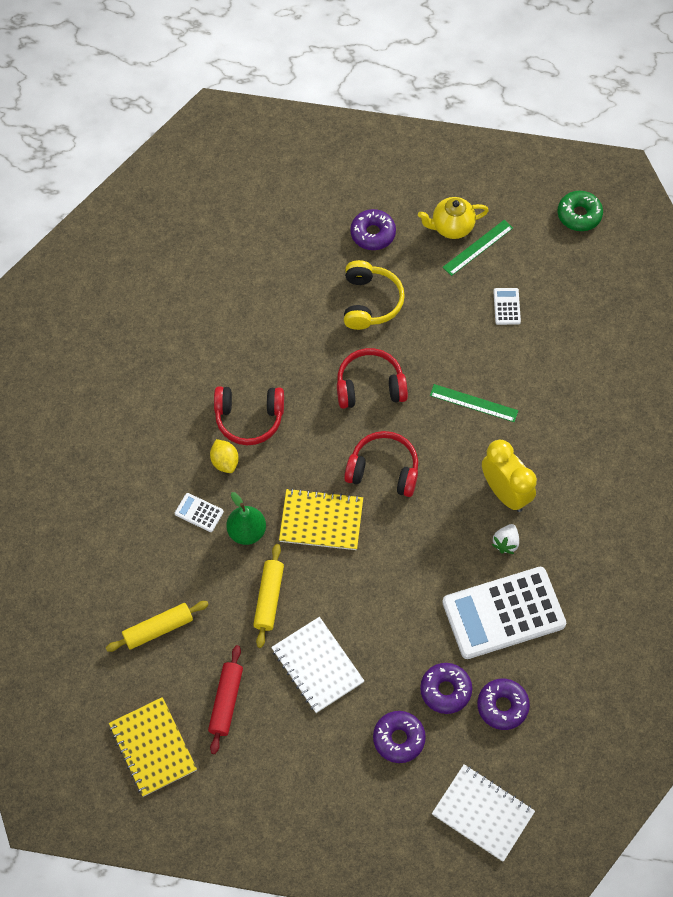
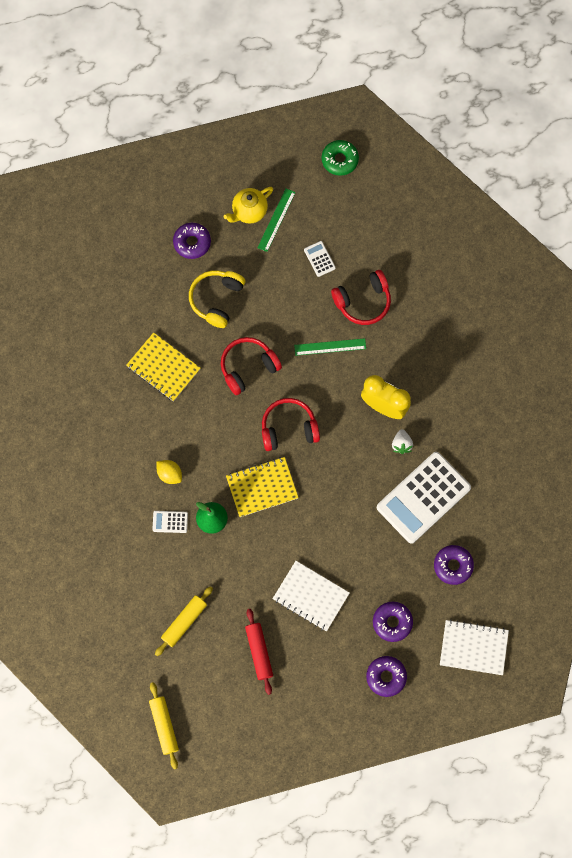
camera: 25 degrees left, 10 degrees up
(153, 747) = (224, 709): yellow notebook -> yellow notebook (163, 367)
(249, 418) = (171, 432): red headphones -> red headphones (363, 302)
(269, 598) = (252, 563): yellow rolling pin -> yellow rolling pin (164, 726)
(370, 302) = (216, 299): yellow headphones -> yellow headphones turned 135 degrees counterclockwise
(445, 690) = (408, 572): purple donut -> purple donut (386, 677)

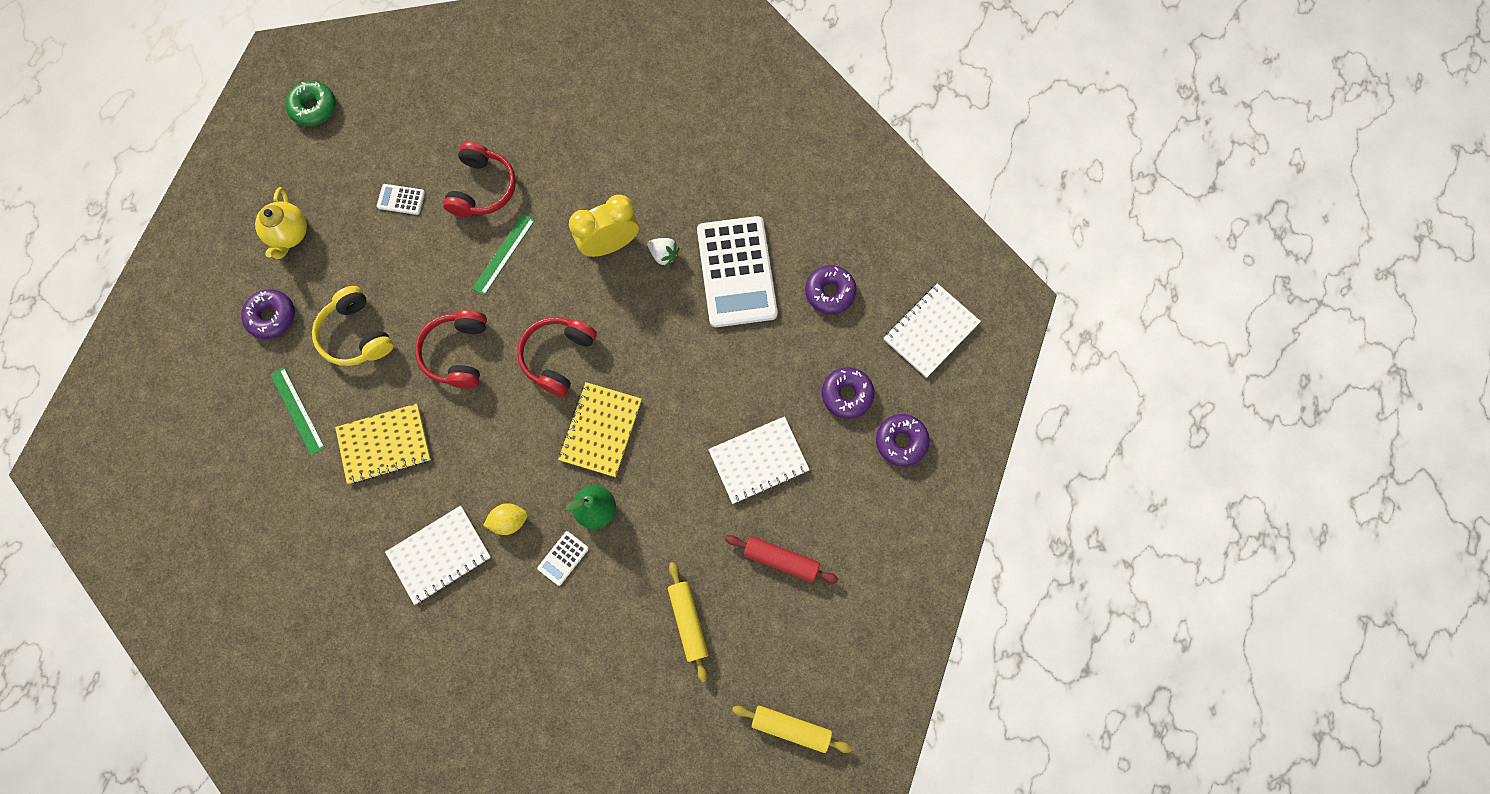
camera: 55 degrees left, 0 degrees up
(122, 449) = (439, 555): none -> white notebook
(276, 220) = (322, 213): green ruler -> green ruler (297, 410)

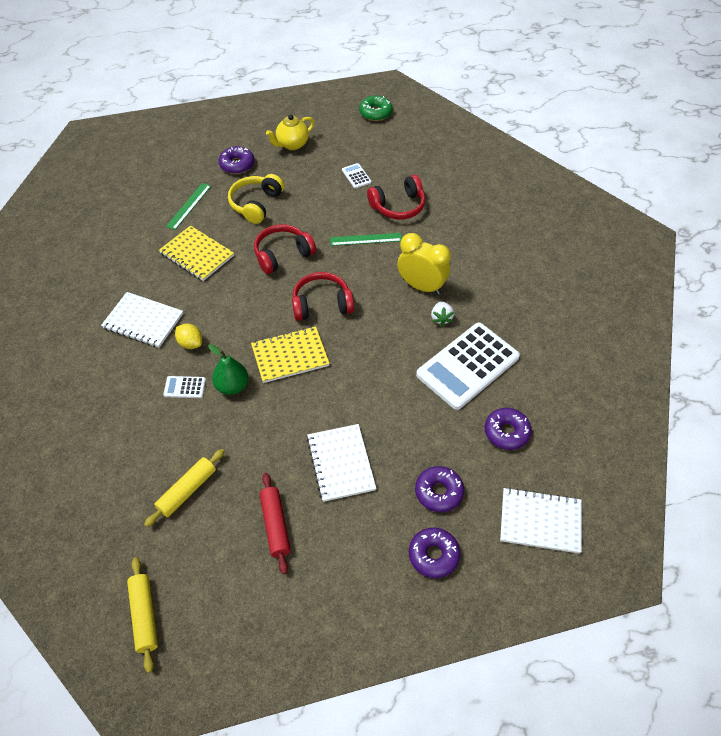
camera: 55 degrees right, 20 degrees down
(758, 460) = (341, 463): white notebook -> white notebook turned 45 degrees clockwise

